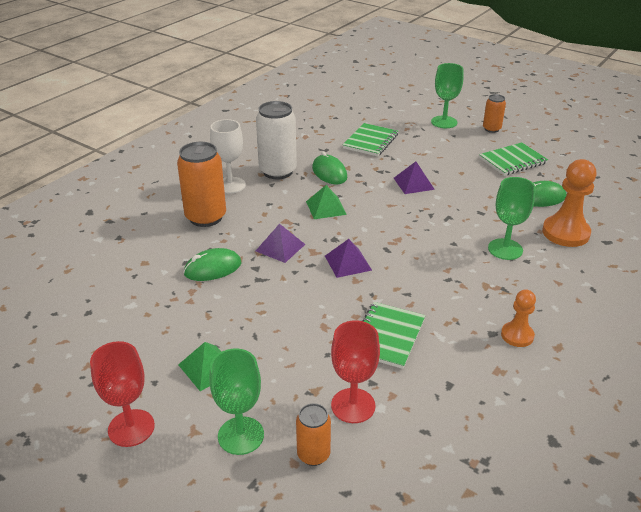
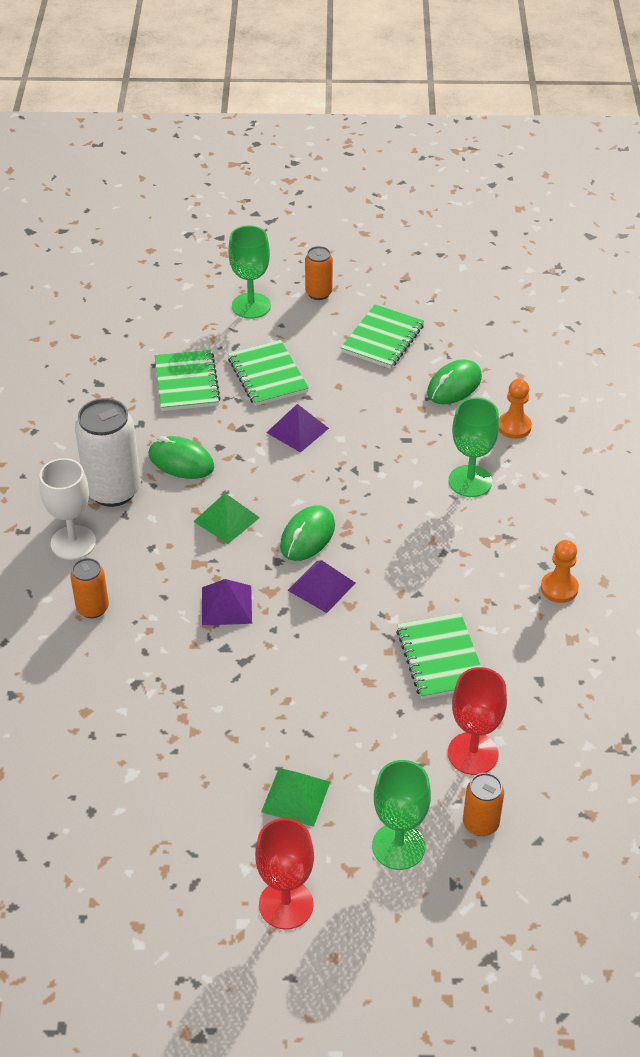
camera: 35 degrees left, 10 degrees up
(206, 217) = (92, 608): orange can -> orange can, size x0.55
(213, 268) = (176, 675): green mouse -> green mouse (307, 536)
(421, 153) = (267, 375): none -> green notebook
(565, 233) = (514, 426): orange pawn -> orange pawn, size x0.58

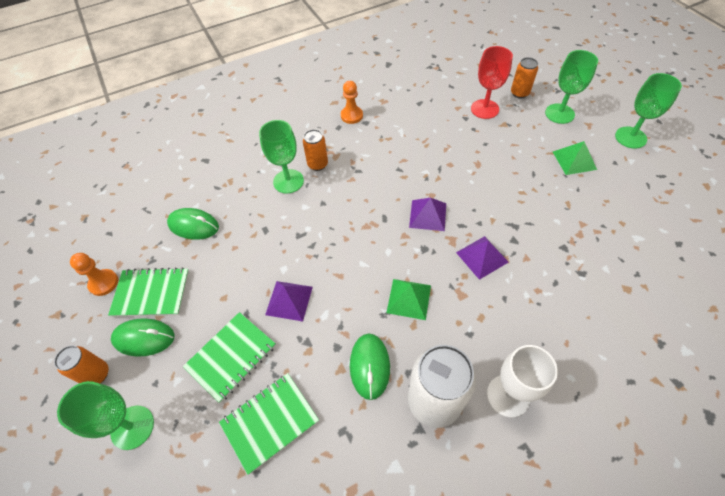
camera: 115 degrees left, 10 degrees up
(92, 608) = (552, 338): orange can -> orange can (317, 164)
(286, 904) = (630, 137): red goblet -> green goblet
(307, 536) = (391, 242): green mouse -> green mouse (144, 338)
(440, 658) = (437, 142): green notebook -> none
(514, 426) = (224, 179): orange pawn -> orange pawn (104, 283)

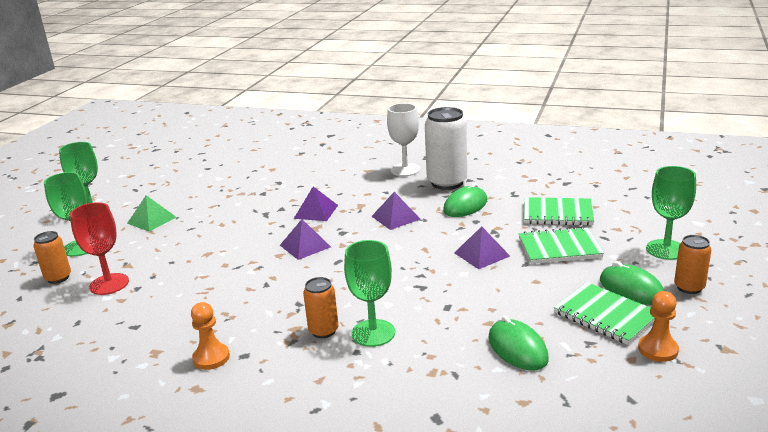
camera: 135 degrees left, 30 degrees down
(409, 298) = (395, 217): green pyramid -> purple pyramid

